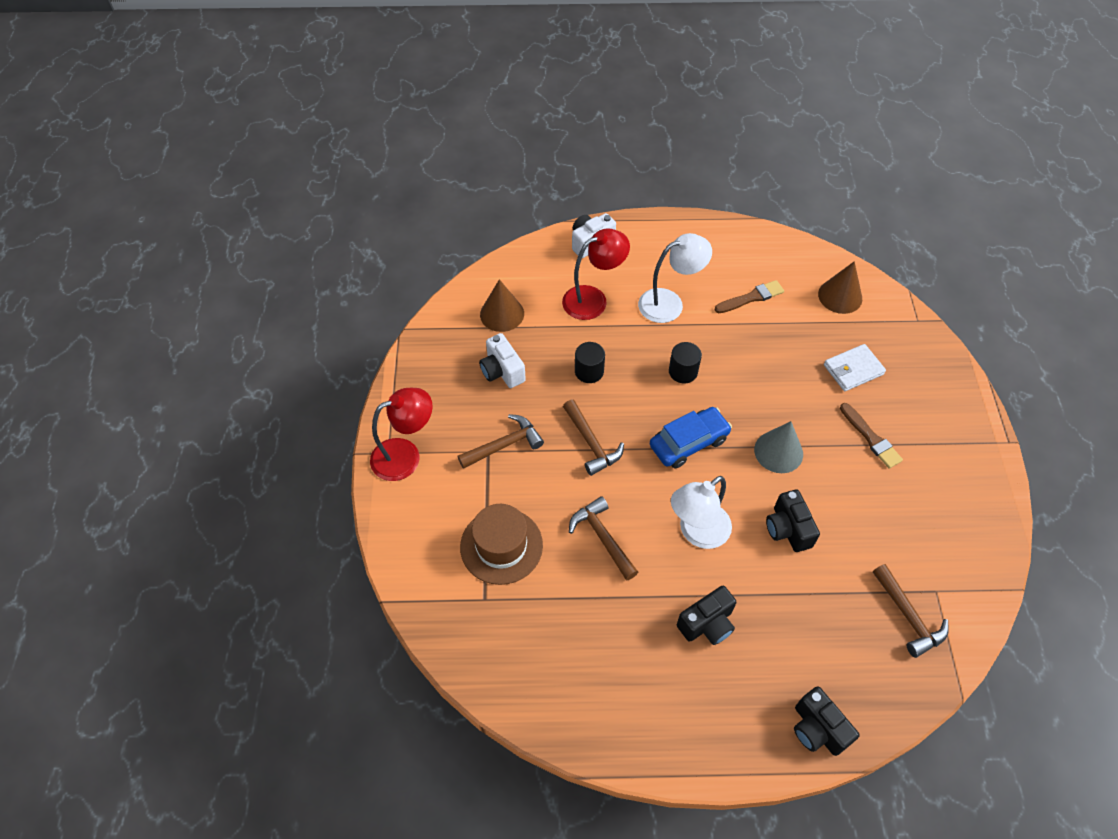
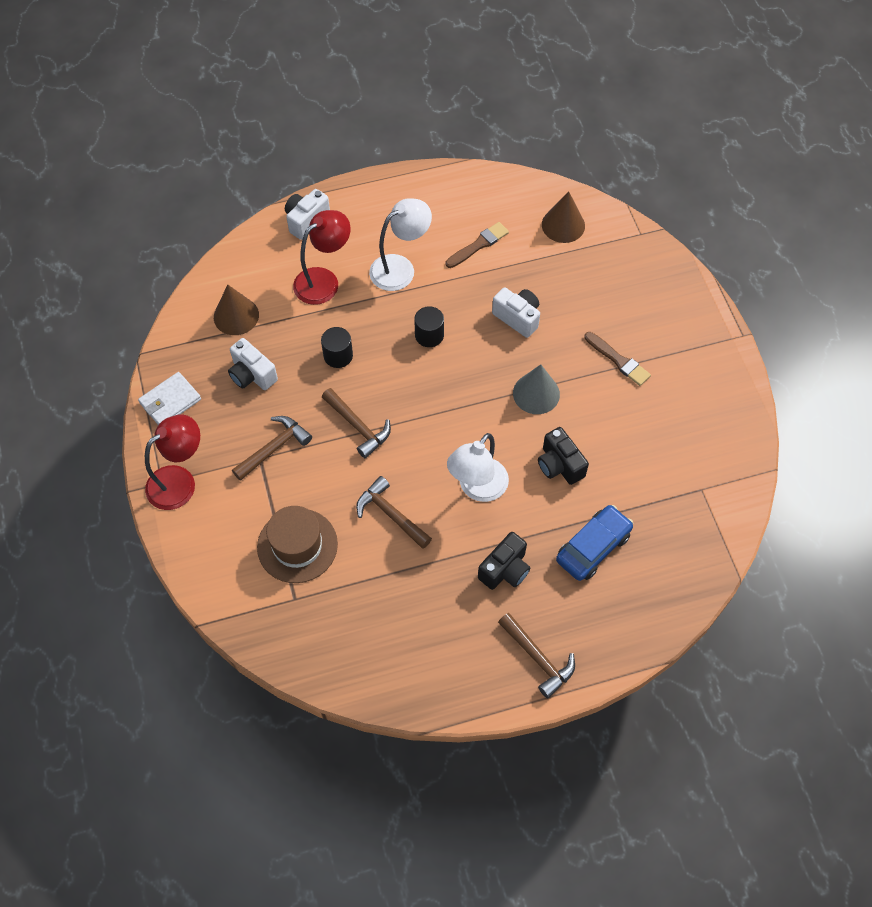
camera: 15 degrees left, 5 degrees up
(688, 442) = (450, 404): blue car -> blue car (593, 547)
(775, 374) = (517, 318): none -> white camera
(817, 729) = (621, 637): black camera -> none
(853, 369) = (589, 297): white wallet -> white wallet (170, 401)
(908, 617) = (681, 518): brown hammer -> brown hammer (538, 658)

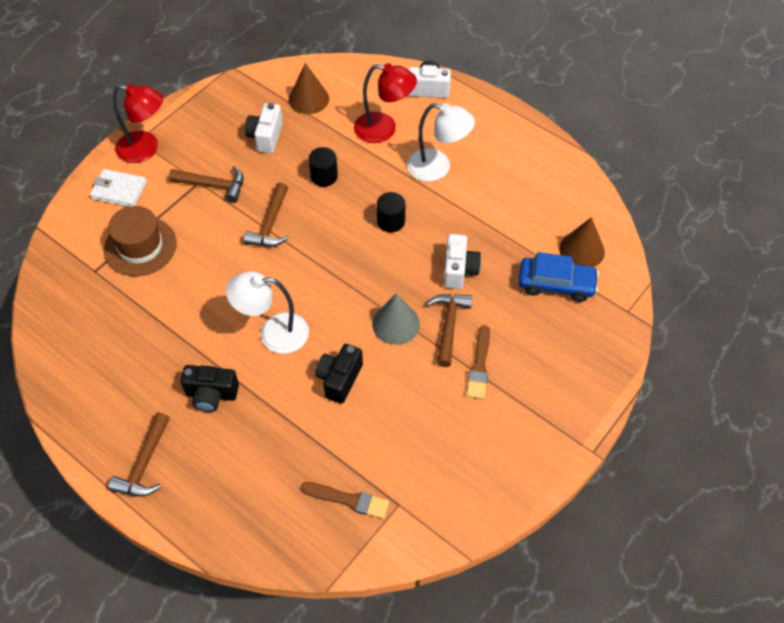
camera: 55 degrees right, 5 degrees down
(170, 401) = (207, 106): white wallet -> white wallet (119, 190)
(390, 514) = (208, 289): brown hammer -> brown hammer (449, 325)
(478, 245) = (506, 204): brown brush -> brown brush (348, 500)
(593, 547) = (277, 448): blue car -> blue car (556, 284)

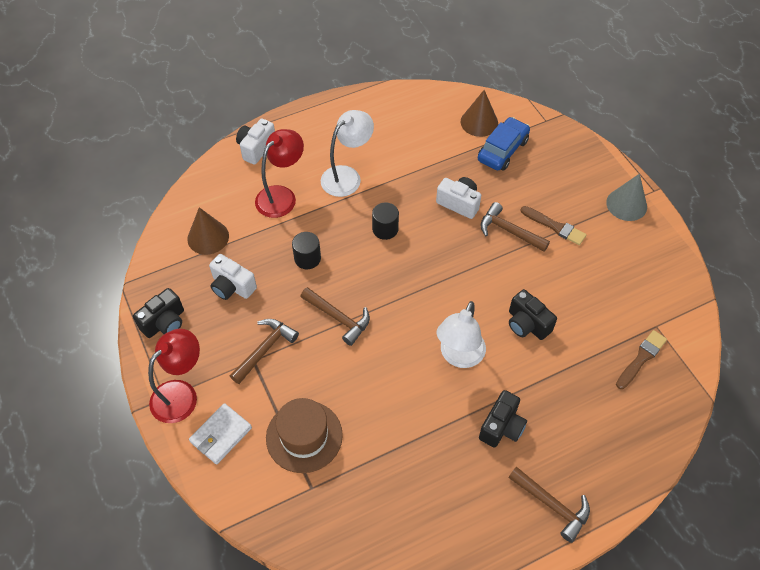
camera: 65 degrees left, 0 degrees up
(208, 109) = (164, 322): none -> black camera
(396, 324) = (491, 265): grey cone -> grey cone (626, 204)

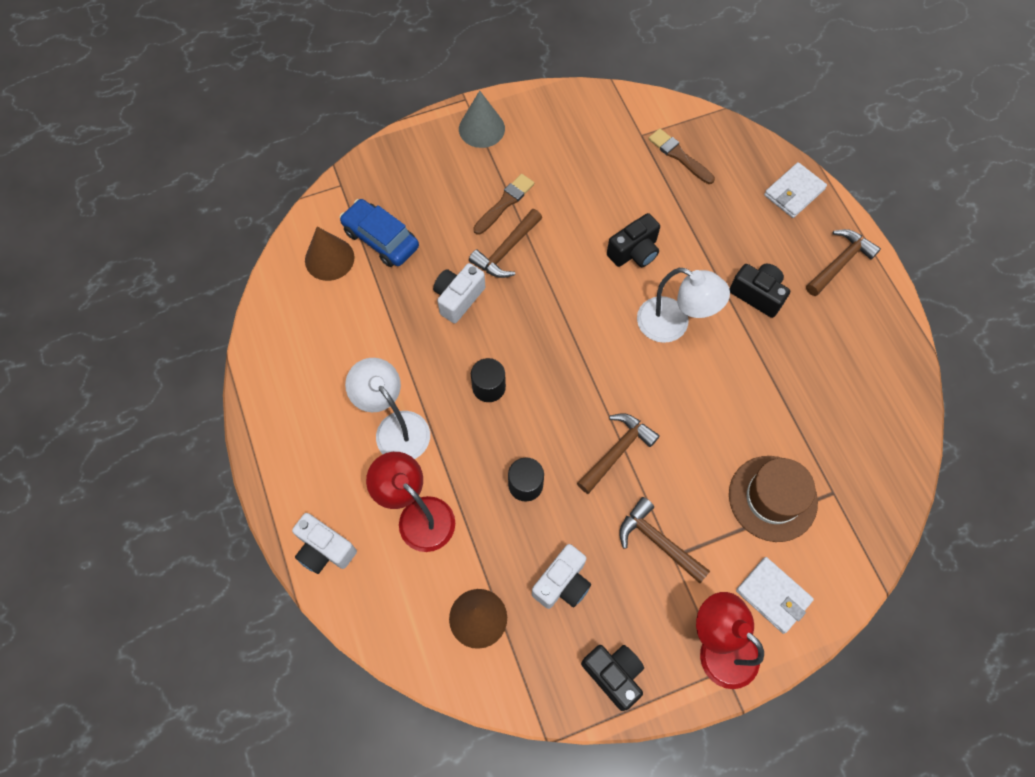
camera: 85 degrees left, 10 degrees up
(626, 463) = (794, 192): none -> white wallet

